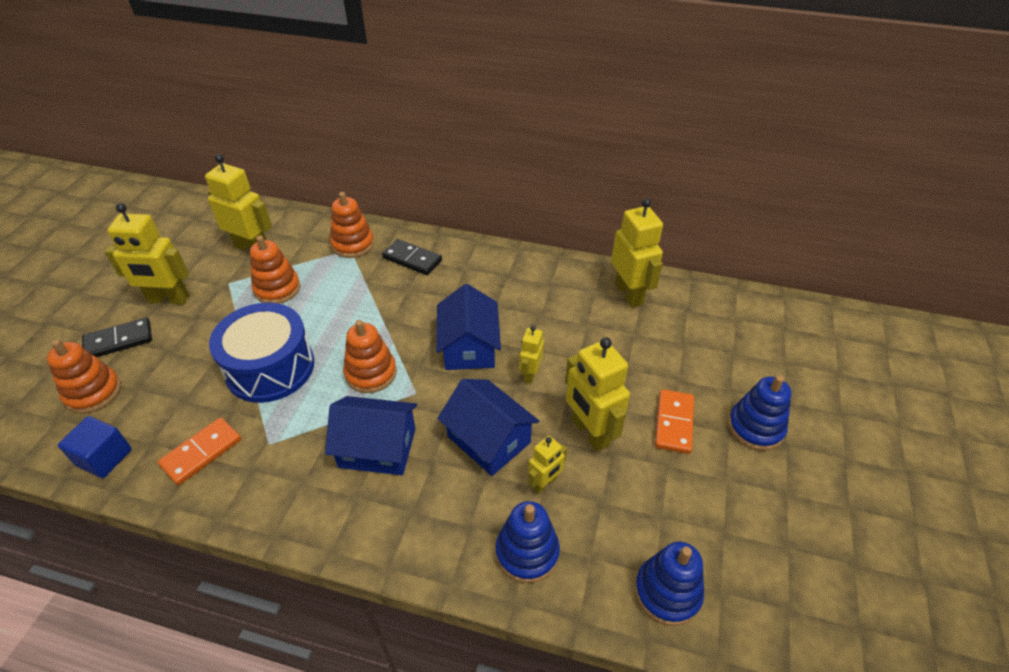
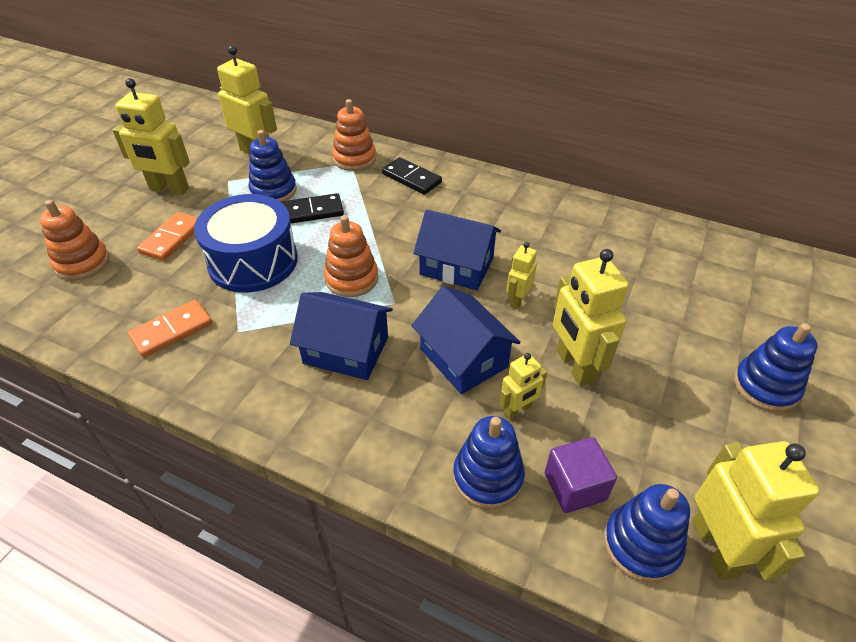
camera: 10 degrees right, 0 degrees up
(104, 457) = (80, 322): blue cube -> none
(119, 340) = (115, 220): black domino -> black domino (312, 211)
(277, 289) = (273, 191): orange stacking toy -> blue stacking toy
(469, 347) = (456, 266): blue house -> blue house turned 75 degrees counterclockwise
(604, 548) = (574, 486): none -> purple cube
(629, 294) = (636, 235): yellow robot -> yellow robot (716, 547)
(674, 423) = (671, 369): orange domino -> orange domino (172, 238)

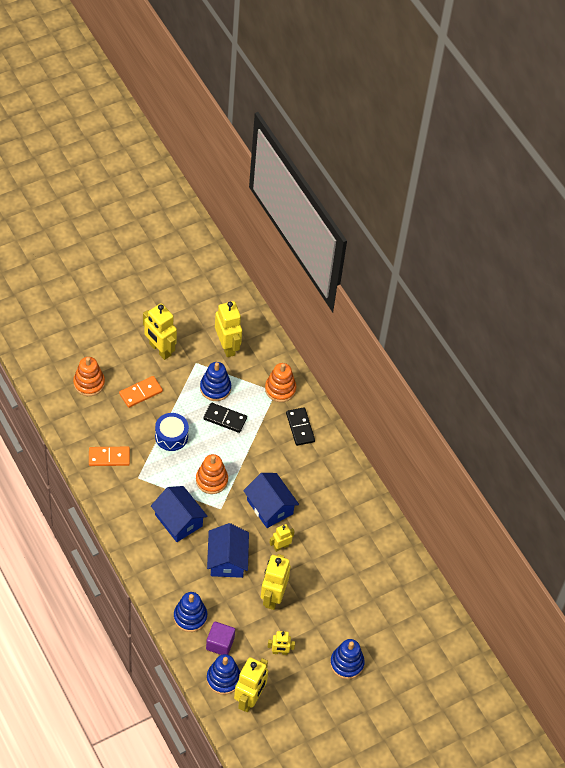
camera: 30 degrees right, 10 degrees up
(253, 261) = (171, 436): blue drum -> blue drum, size x0.61
(517, 410) = (228, 599): yellow robot -> yellow robot (280, 652)

